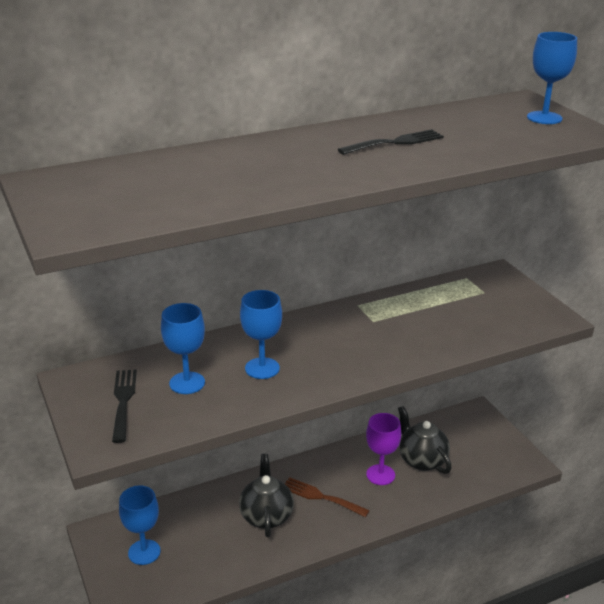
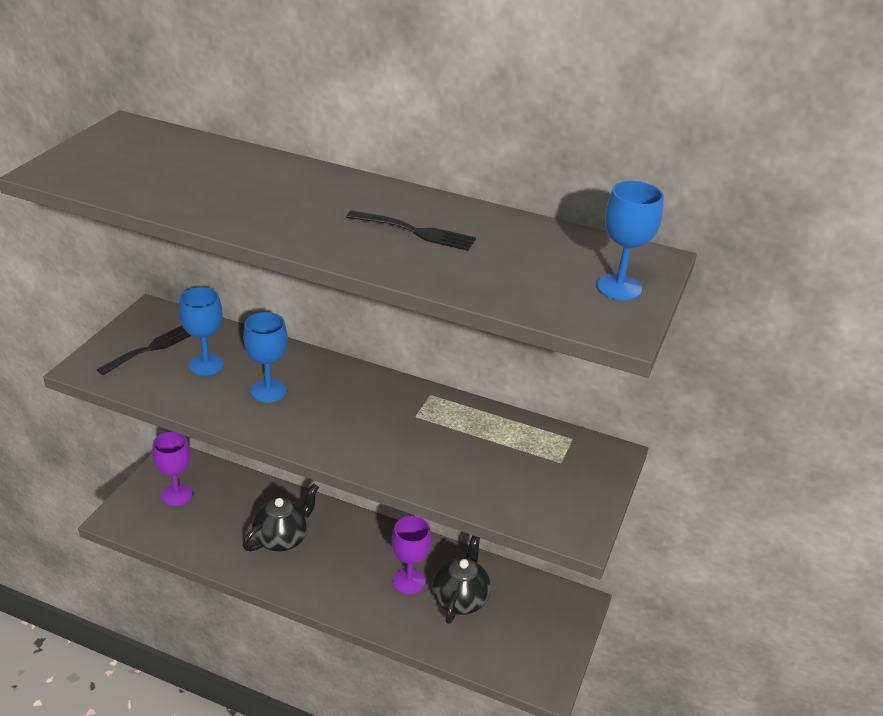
camera: 45 degrees right, 5 degrees up
(144, 552) = (177, 495): blue goblet -> purple goblet
(321, 497) = (339, 558): brown fork -> none

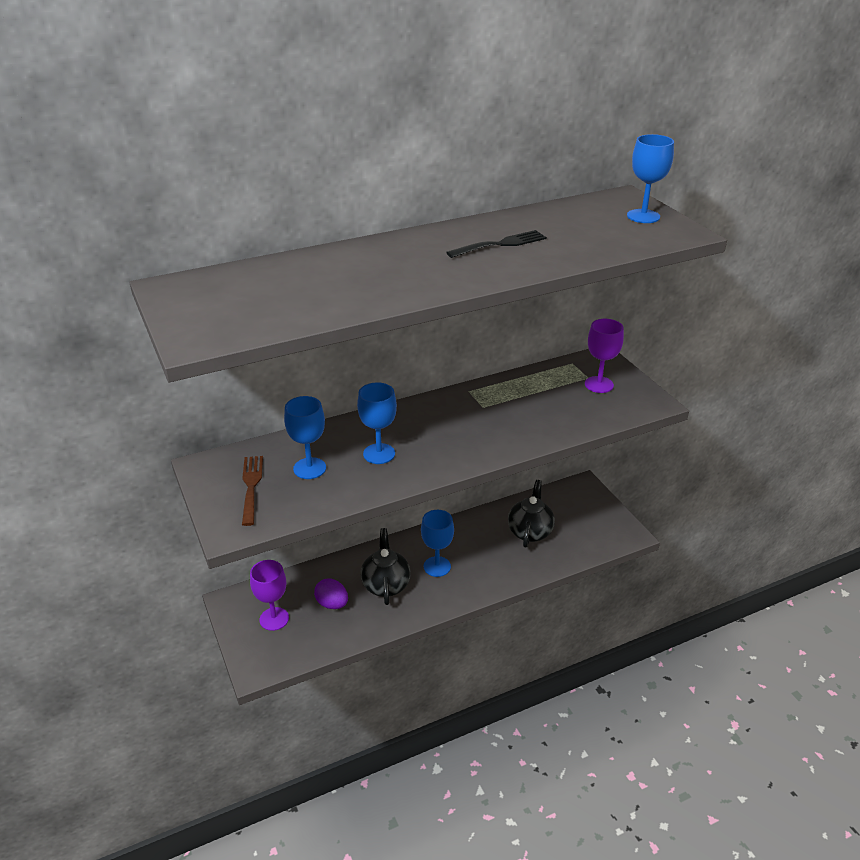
camera: 45 degrees left, 0 degrees up
(150, 349) = (251, 486): black fork -> brown fork
(226, 518) = (332, 604): none -> purple egg
(340, 559) = (437, 566): none -> blue goblet
(408, 581) = (491, 546): purple goblet -> purple goblet (599, 384)
(460, 599) = (530, 532): black teapot -> black teapot turned 45 degrees clockwise

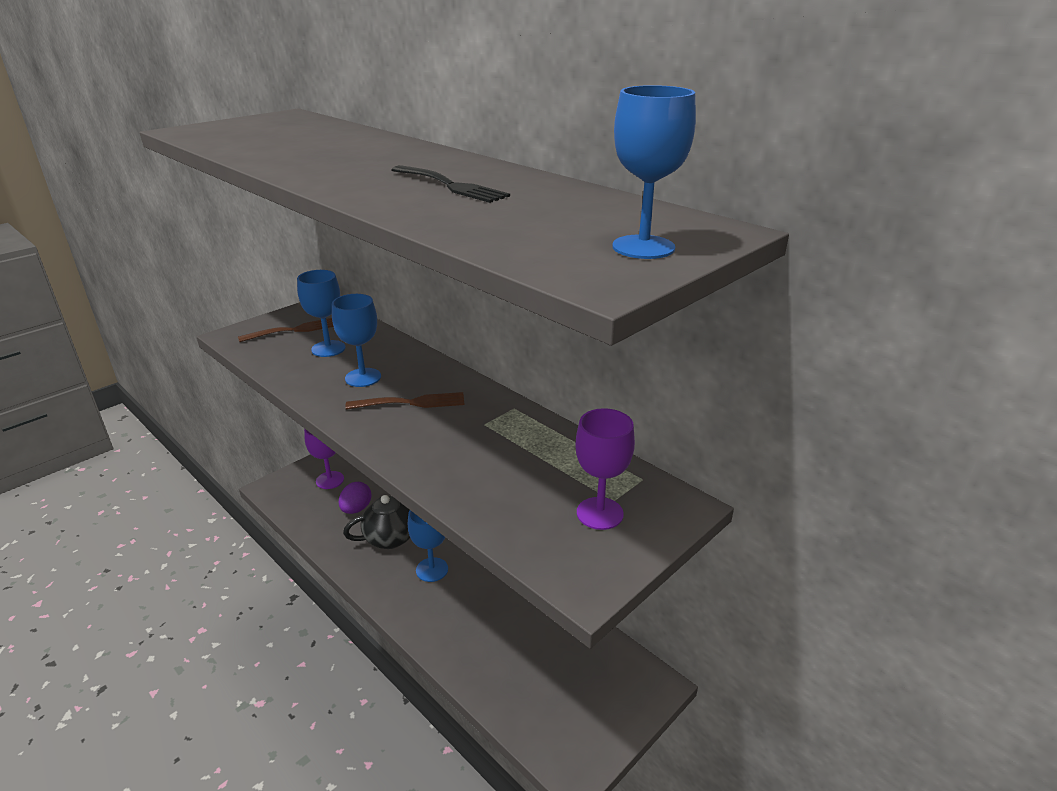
camera: 70 degrees right, 5 degrees down
(435, 434) = (411, 403): none -> brown fork
(530, 532) = (526, 642): black teapot -> none

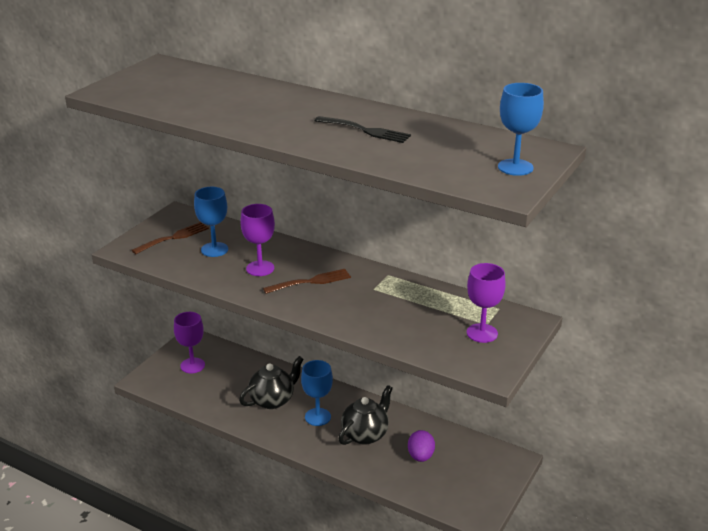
camera: 15 degrees left, 0 degrees up
(356, 509) = (230, 384): purple egg -> purple egg (420, 456)
(363, 377) = (260, 268): blue goblet -> purple goblet
(477, 605) = (365, 434): none -> black teapot

